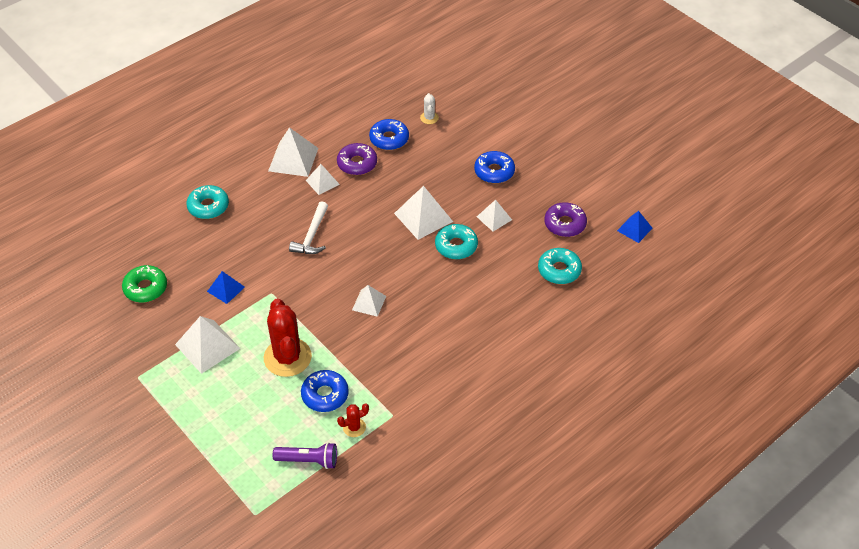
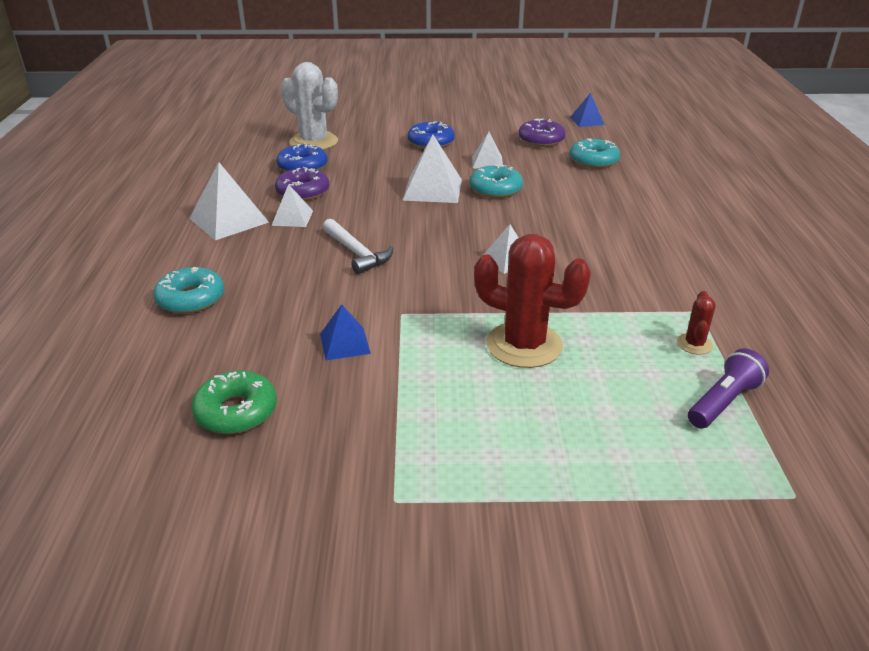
camera: 50 degrees left, 15 degrees down
(207, 346) = (423, 401): white pyramid -> none
(325, 395) = (618, 343): blue donut -> none
(429, 118) = (314, 142): white cactus -> white cactus, size x2.18

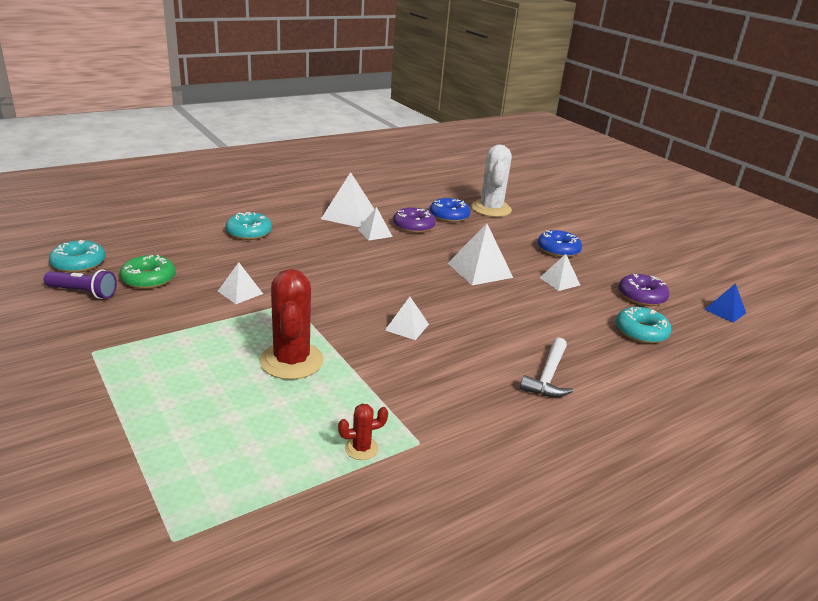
camera: 55 degrees right, 5 degrees down
(344, 343) = (240, 292): blue pyramid -> white pyramid
(357, 253) = (353, 266): white hammer -> white hammer (548, 376)
(495, 189) = (516, 296): turquoise donut -> turquoise donut (78, 263)
(723, 402) = (283, 479): purple flashlight -> purple flashlight (83, 293)

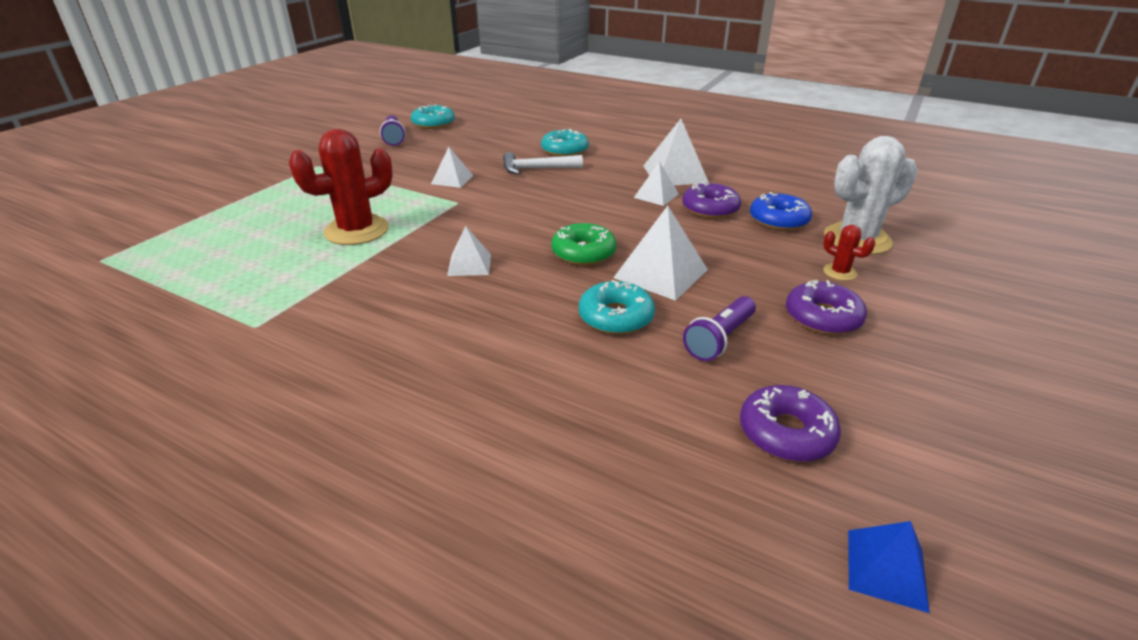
camera: 65 degrees right, 5 degrees up
(149, 279) = (436, 147): green donut -> green donut (583, 253)
(361, 448) = (234, 299): red cactus -> red cactus (839, 272)
(548, 376) = (440, 382): white hammer -> white hammer (536, 169)
(558, 250) = (822, 317): blue donut -> purple donut
(559, 281) = (719, 339): white pyramid -> purple flashlight
(641, 332) = (655, 452): turquoise donut -> turquoise donut (616, 317)

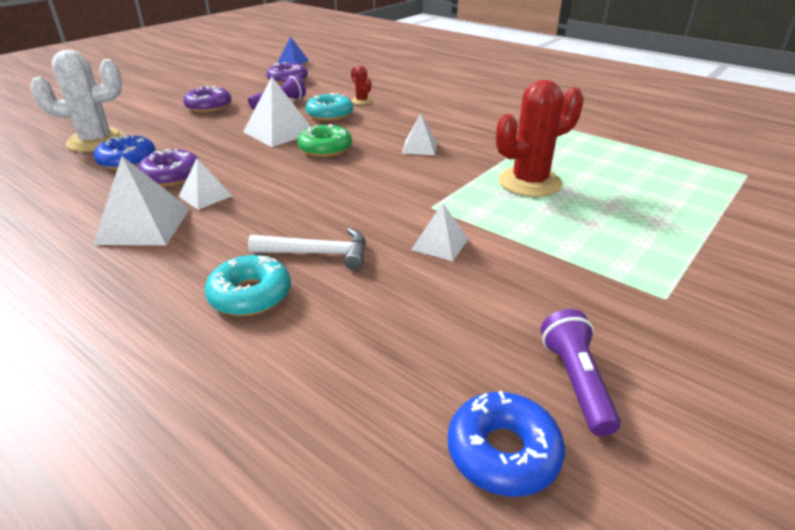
camera: 170 degrees left, 0 degrees up
(433, 124) = (503, 452): turquoise donut -> blue donut
(839, 272) = (155, 124): red cactus -> red cactus (361, 101)

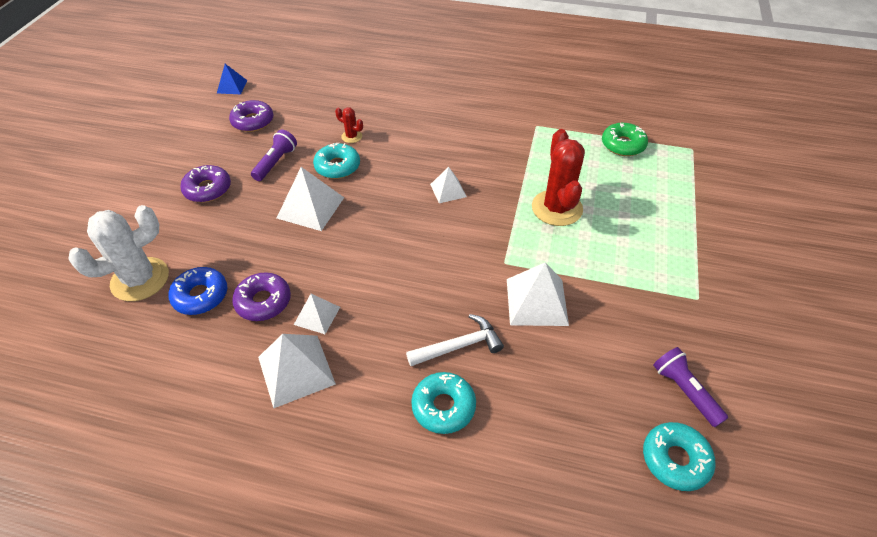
camera: 25 degrees left, 15 degrees up
(325, 148) = (370, 218): green donut -> green donut (623, 145)
(440, 244) = (536, 301): white pyramid -> white pyramid, size x1.67
(503, 452) = (675, 459): blue donut -> turquoise donut
(529, 182) = (557, 208): red cactus -> red cactus turned 45 degrees counterclockwise

